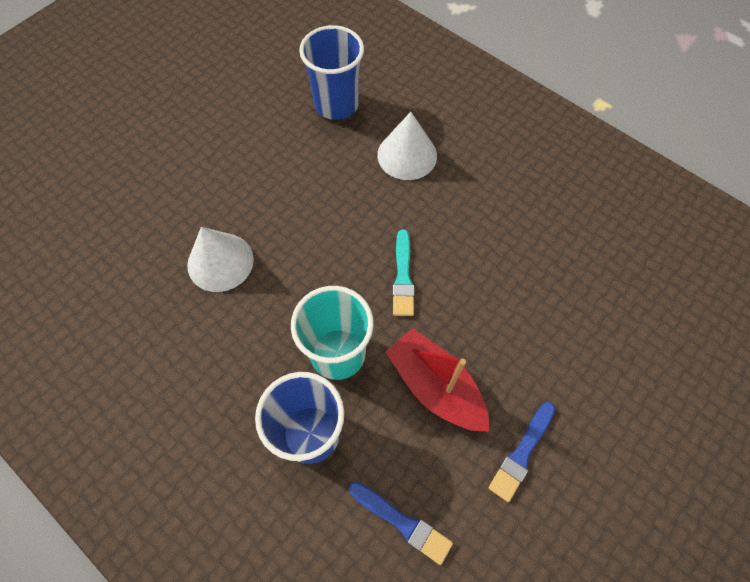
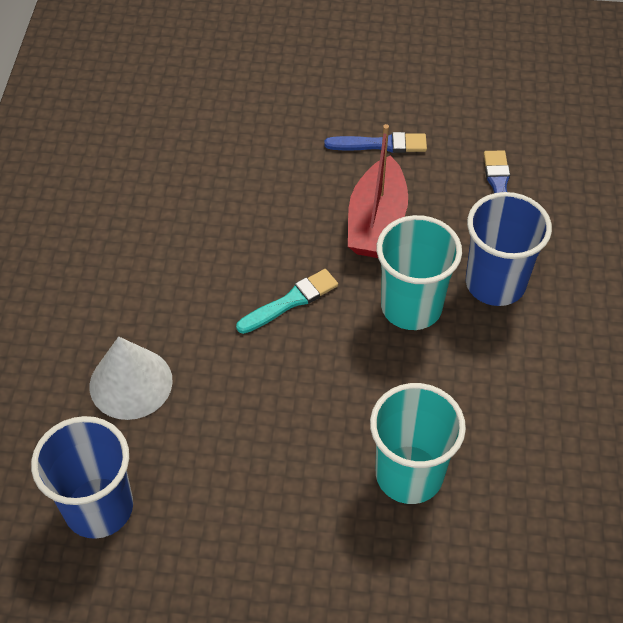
camera: 125 degrees left, 10 degrees down
(220, 262) = (409, 474): white cone -> turquoise cup

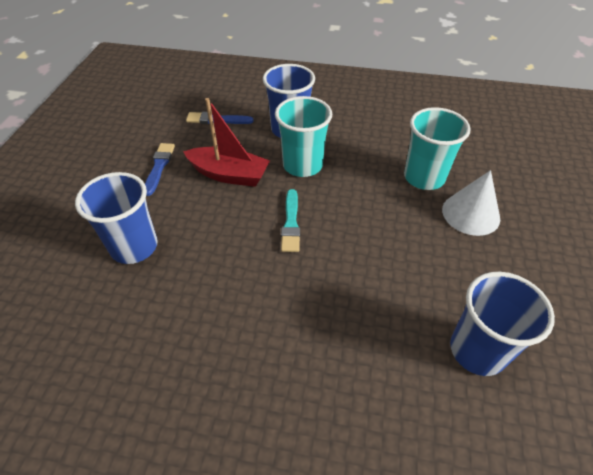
camera: 85 degrees left, 5 degrees down
(131, 383) = (361, 328): white cone -> white cone (470, 214)
(239, 152) = (134, 247): none -> blue cup
(290, 301) = (291, 223): turquoise brush -> turquoise brush turned 150 degrees counterclockwise

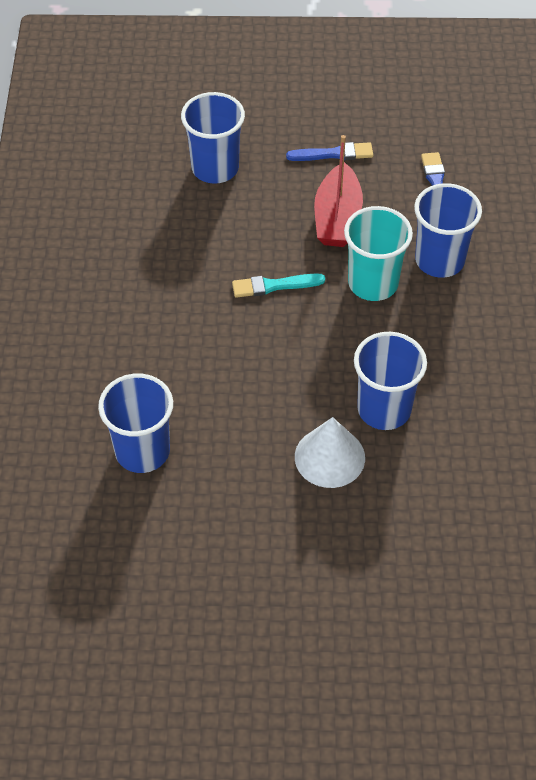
camera: 80 degrees right, 5 degrees up
(424, 177) = (384, 409): turquoise cup -> blue cup

